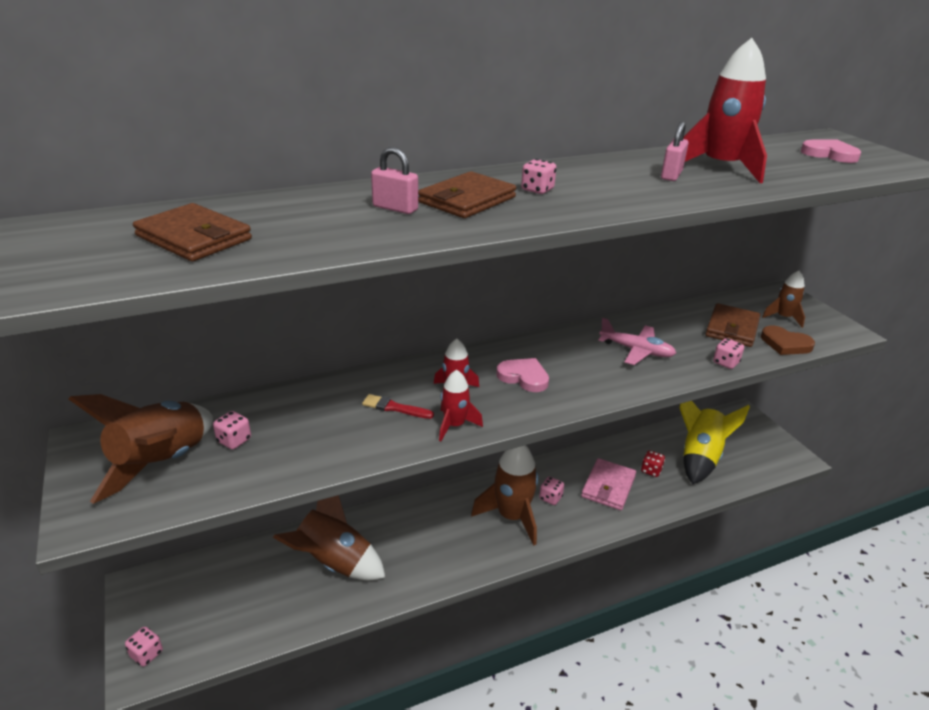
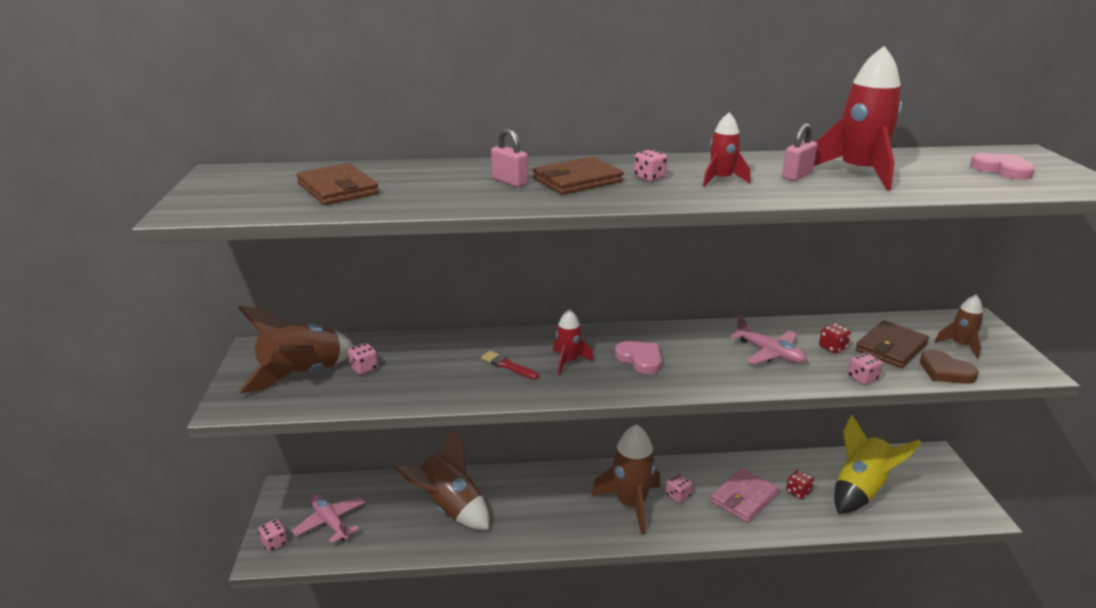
camera: 20 degrees right, 5 degrees down
(205, 612) = (330, 522): none -> pink plane
(454, 425) = (553, 388): red rocket -> red rocket (721, 180)
(685, 336) = (832, 348): none -> red dice

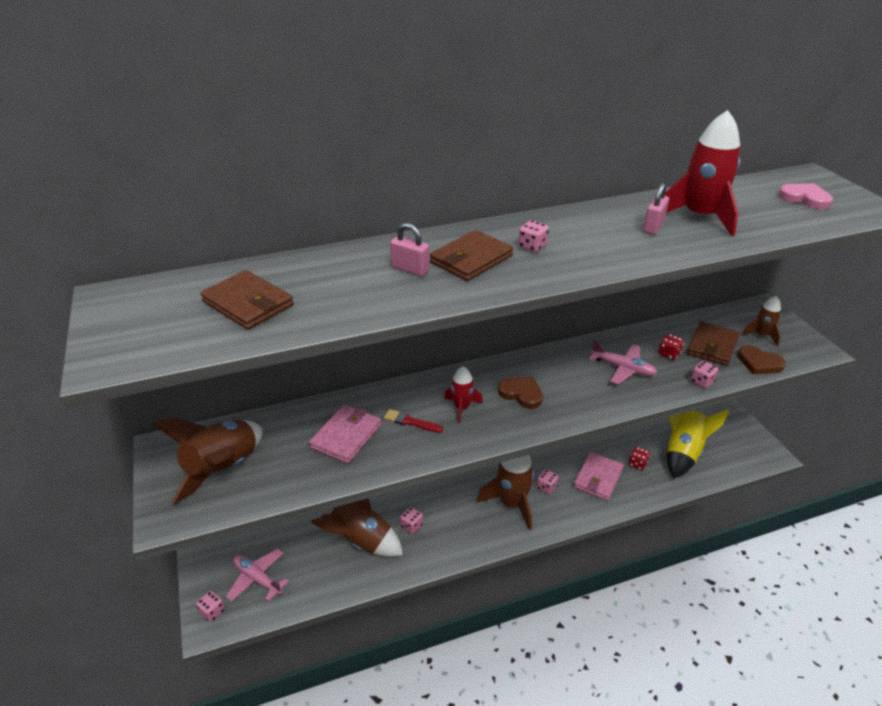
camera: 15 degrees left, 10 degrees up
(364, 368) = (279, 450): pink dice -> pink dice (411, 526)
(435, 367) = (346, 436): none -> pink wallet
(640, 359) = (521, 394): pink heart -> brown heart
(721, 180) = (594, 241): red rocket -> none

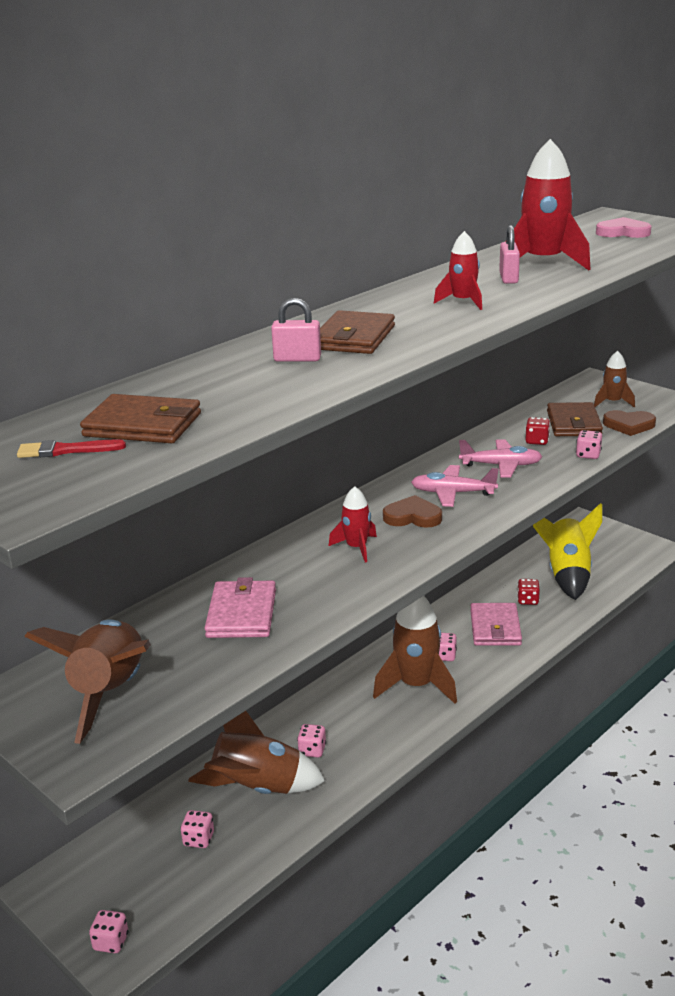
camera: 25 degrees left, 10 degrees down
(257, 579) = (148, 882): pink plane -> pink plane (453, 493)
(410, 422) = (308, 577): red brush -> red brush (66, 450)
(532, 247) = (406, 316): pink dice -> pink dice (199, 839)
(590, 244) = (463, 302): none -> red rocket

